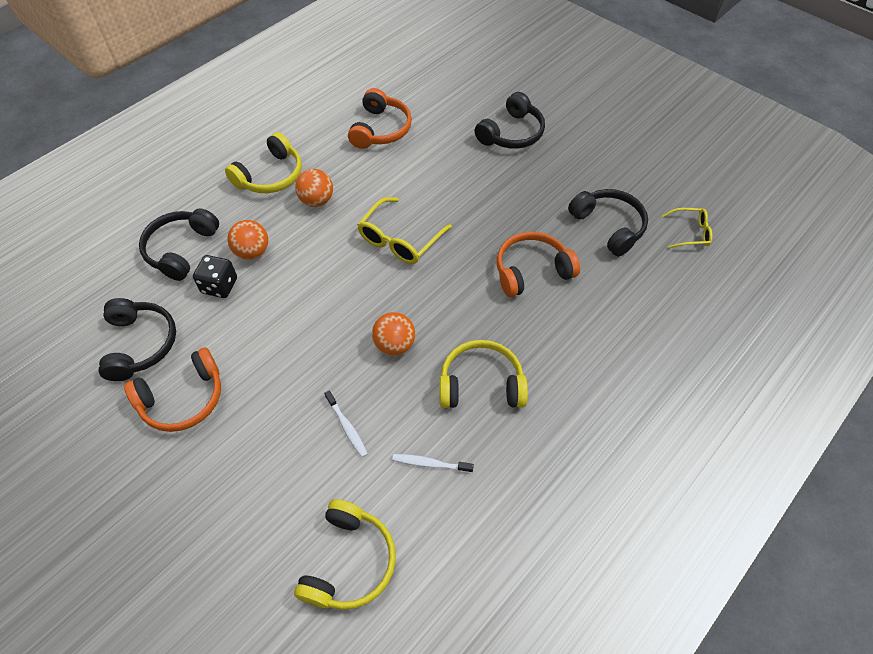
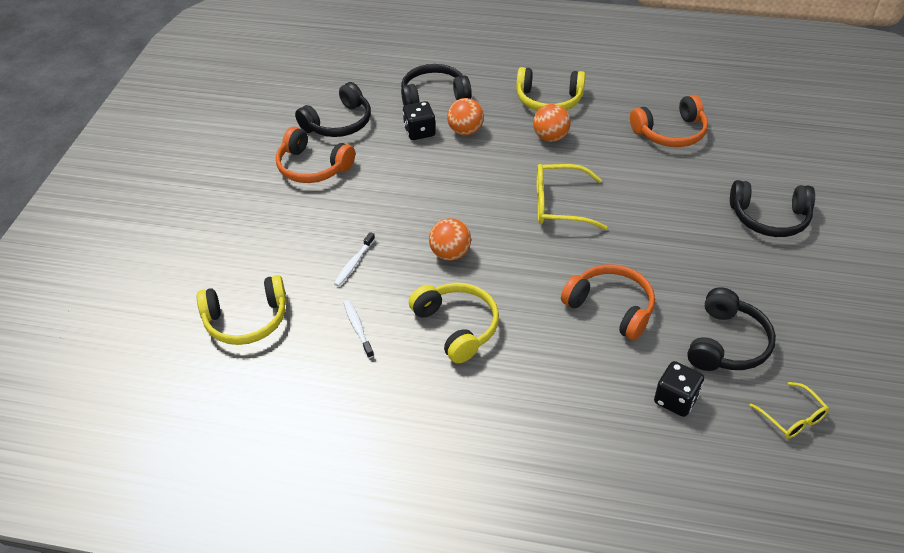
camera: 60 degrees right, 10 degrees down
(640, 284) = (675, 399): none -> black dice

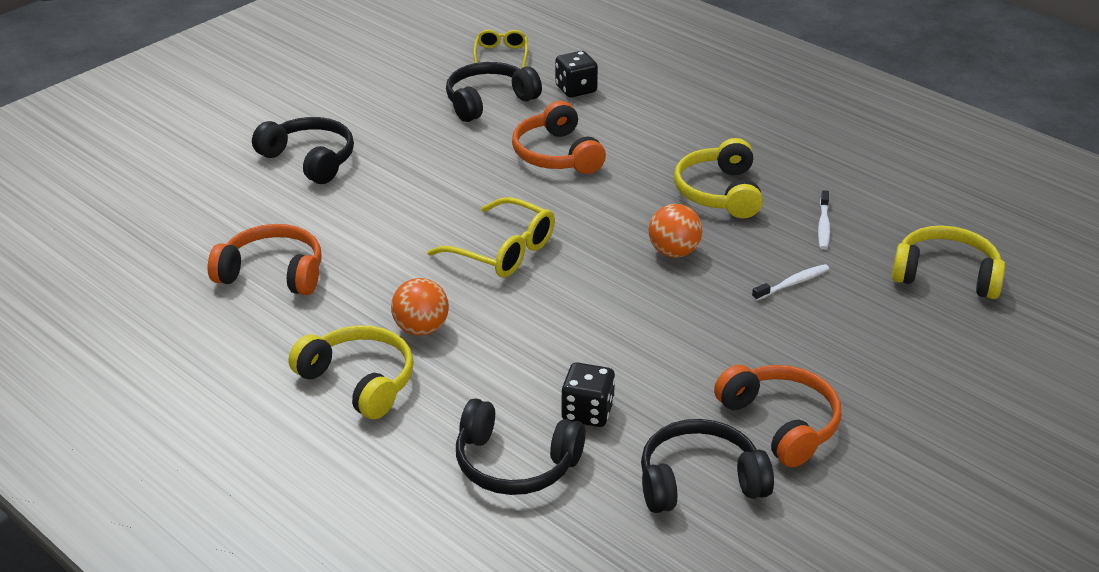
camera: 150 degrees left, 10 degrees down
(465, 131) = (522, 385): orange ball -> none

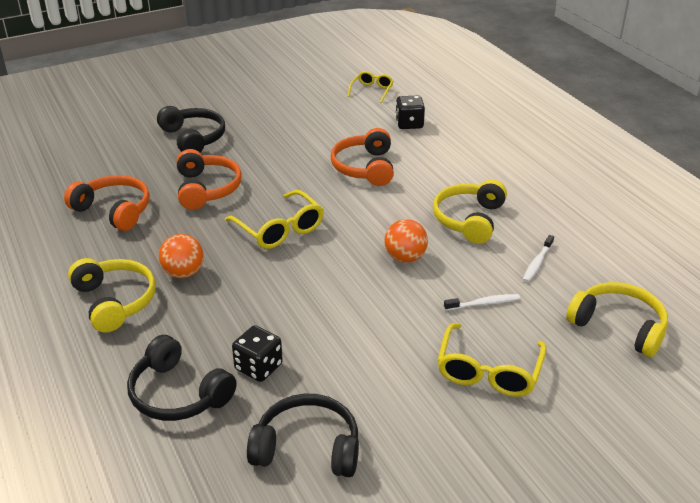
camera: 20 degrees right, 0 degrees up
(488, 101) = (341, 121): black headphones -> none
(781, 423) = (404, 417): orange headphones -> orange headphones (207, 189)
(840, 354) = (488, 371): none -> yellow glasses

